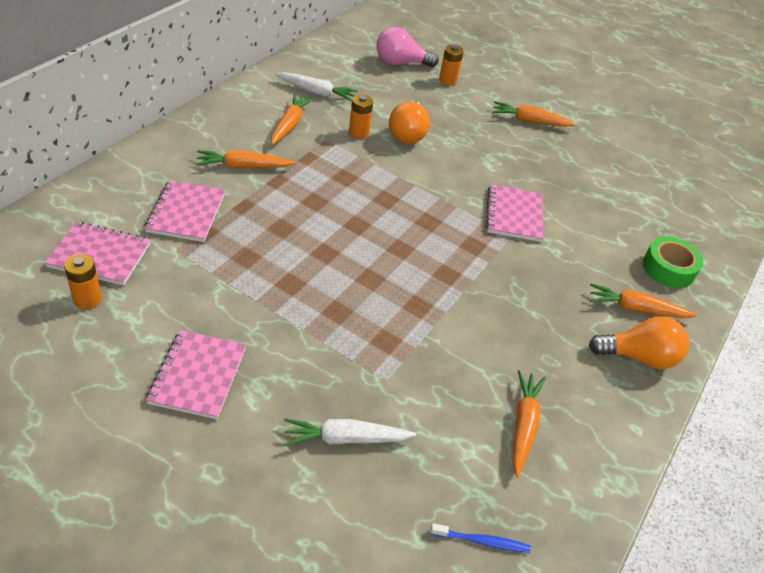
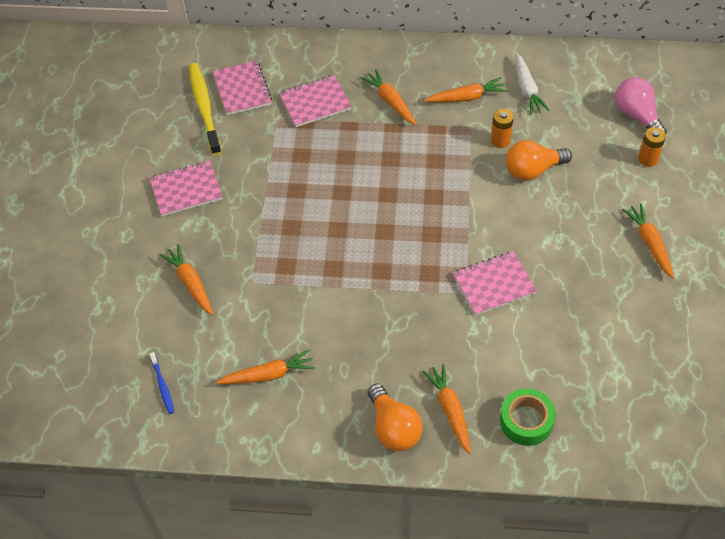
camera: 70 degrees right, 10 degrees up
(87, 299) = (204, 107): orange battery -> yellow toothbrush
(345, 439) = (190, 283): white carrot -> orange carrot

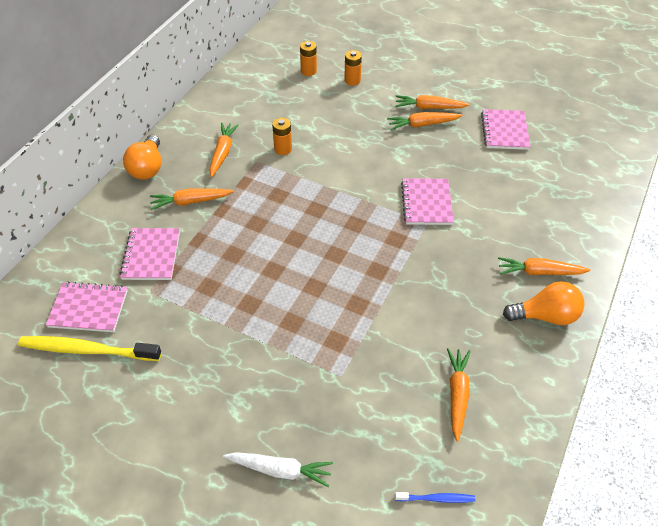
camera: 70 degrees left, 5 degrees down
(186, 190) = (189, 400): pink notebook -> pink notebook (504, 131)
(190, 283) = (316, 433): orange carrot -> orange carrot (422, 125)
(526, 421) = (563, 229): green tape -> none
(527, 89) = (240, 116): white carrot -> white carrot (280, 470)
(532, 170) = (325, 142): orange light bulb -> orange light bulb (147, 168)
(637, 116) = (308, 71): pink light bulb -> orange battery

